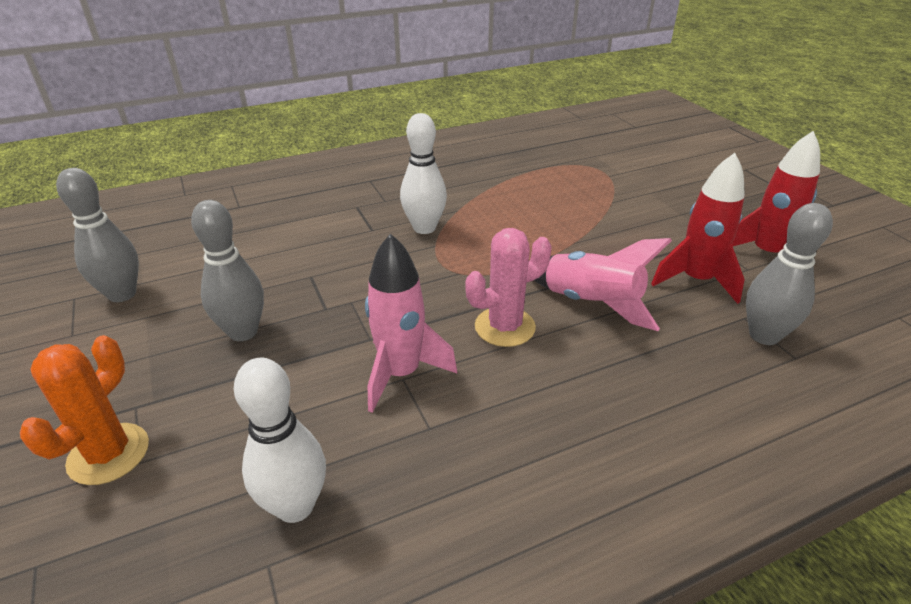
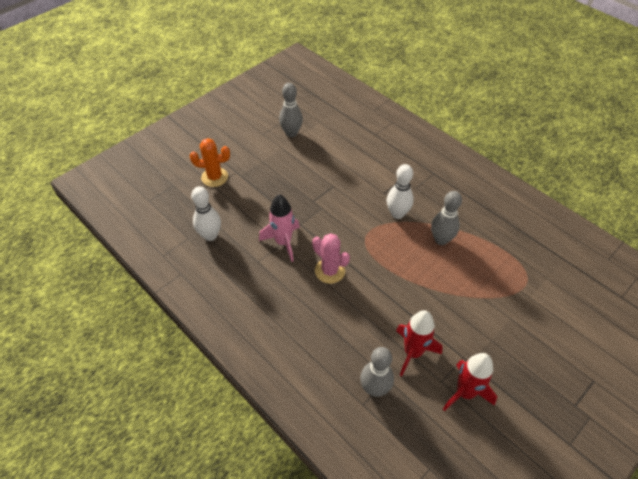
camera: 70 degrees right, 15 degrees up
(243, 332) = (286, 181): grey bowling pin -> grey bowling pin (441, 239)
(591, 304) = (365, 303): pink rocket -> none

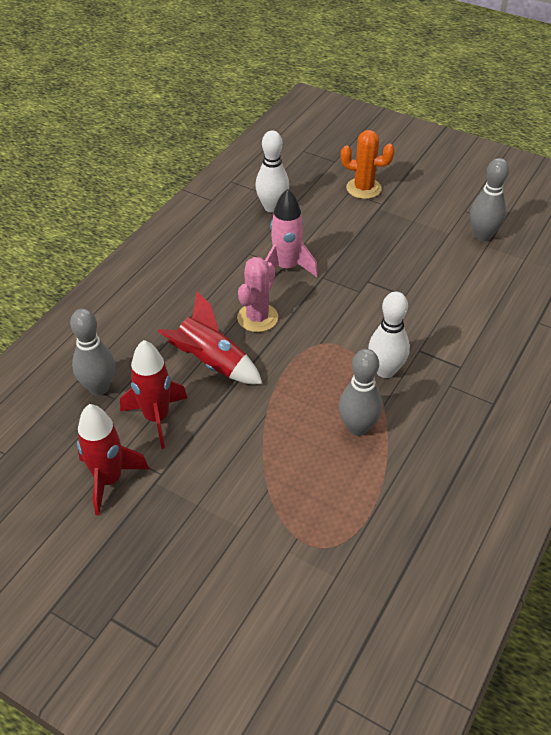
camera: 75 degrees right, 5 degrees down
(214, 177) = (363, 188): orange cactus -> orange cactus turned 60 degrees counterclockwise
(367, 308) = (211, 363): none -> red rocket

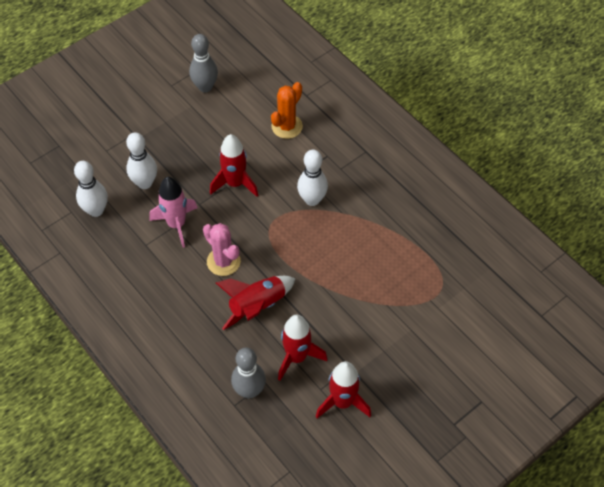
camera: 70 degrees left, 10 degrees up
(325, 229) = (145, 183): none -> white bowling pin
(358, 427) = (355, 234): grey bowling pin -> none
(363, 188) = (107, 139): orange cactus -> orange cactus (287, 126)
(367, 297) = (235, 183): none -> red rocket

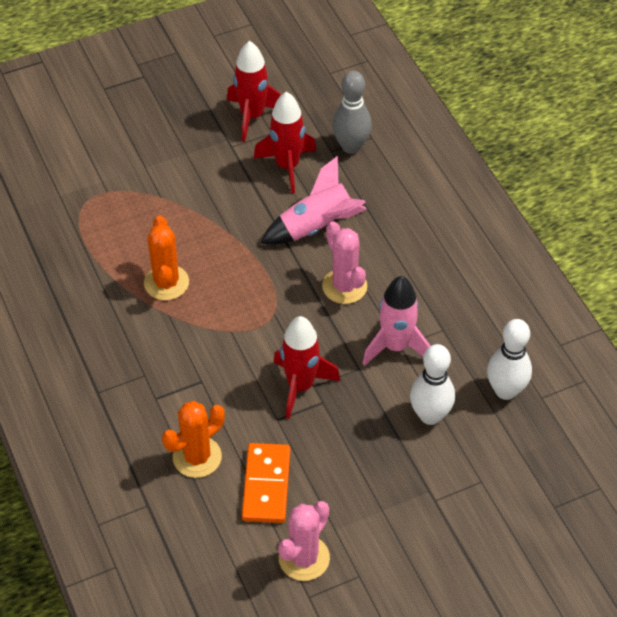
camera: 165 degrees left, 5 degrees down
(205, 87) = (304, 558): grey bowling pin -> pink cactus
(239, 120) = (266, 485): none -> orange domino
(257, 306) = (316, 227): red rocket -> pink rocket
(312, 200) = (201, 339): white bowling pin -> none
(352, 235) = (166, 283): none -> orange cactus

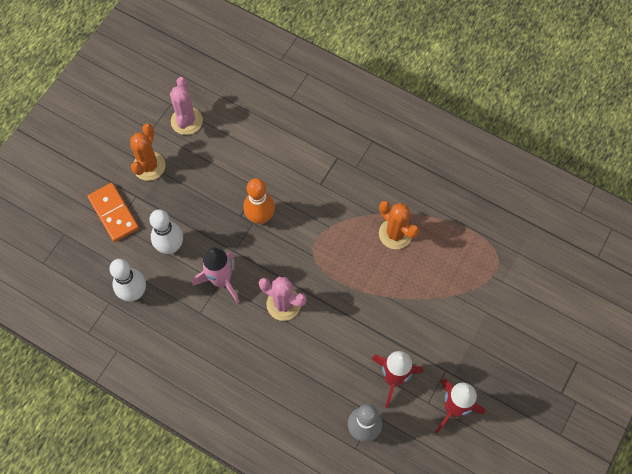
camera: 145 degrees right, 15 degrees up
(197, 457) = (286, 139): orange cactus -> orange cactus (149, 166)
(266, 485) = (235, 147): orange domino -> orange domino (113, 213)
(300, 386) = (260, 217): red rocket -> orange bowling pin
(316, 227) = (335, 339): pink rocket -> none

